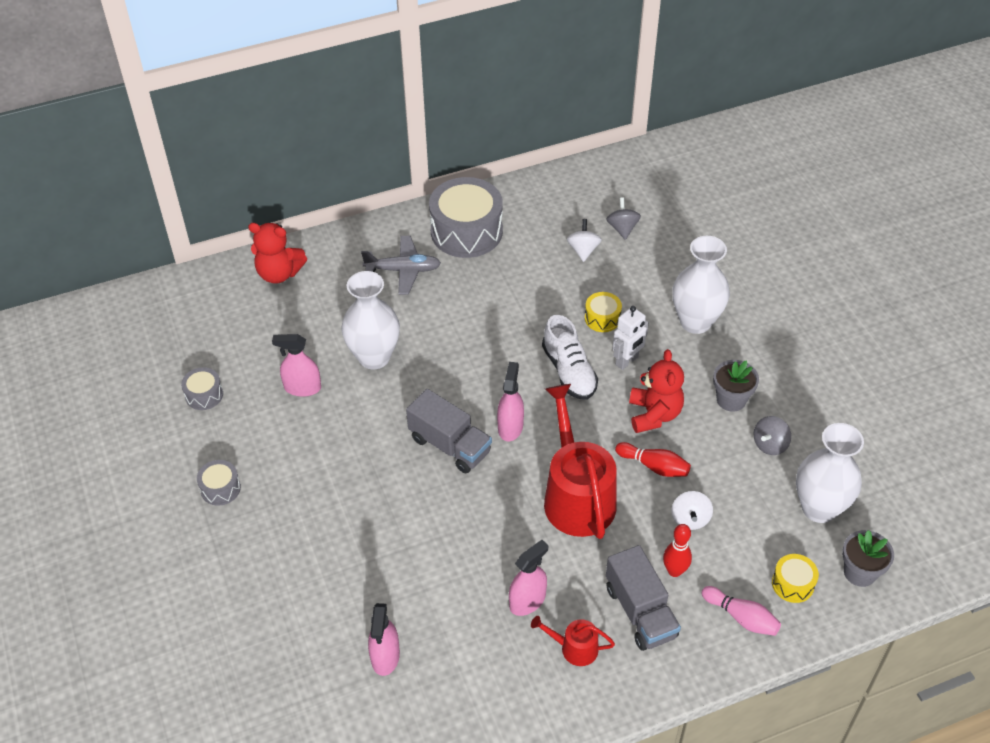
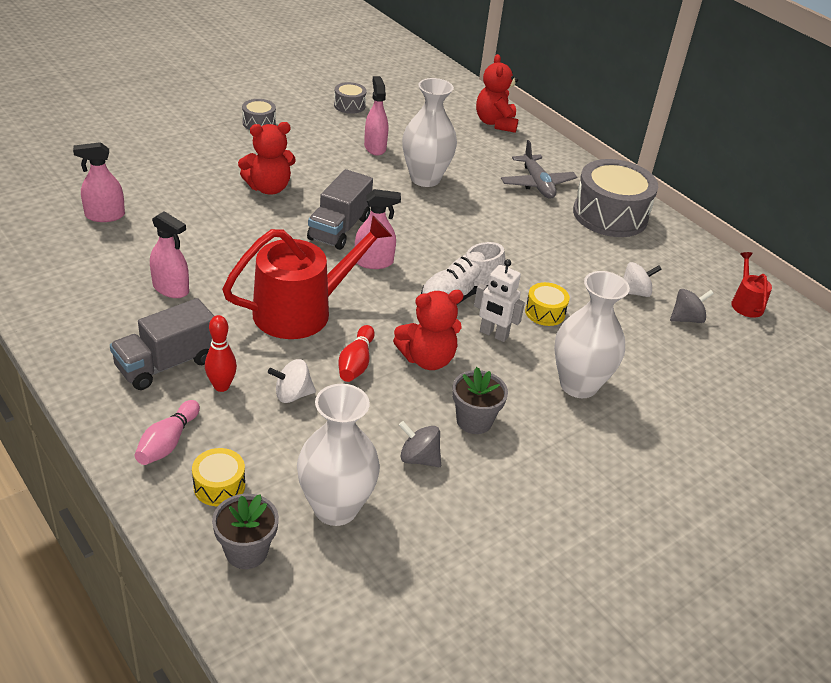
camera: 70 degrees right, 10 degrees down
(362, 496) = (268, 188): none -> red teddy bear
(574, 648) = (120, 322): red watering can -> red watering can (746, 303)

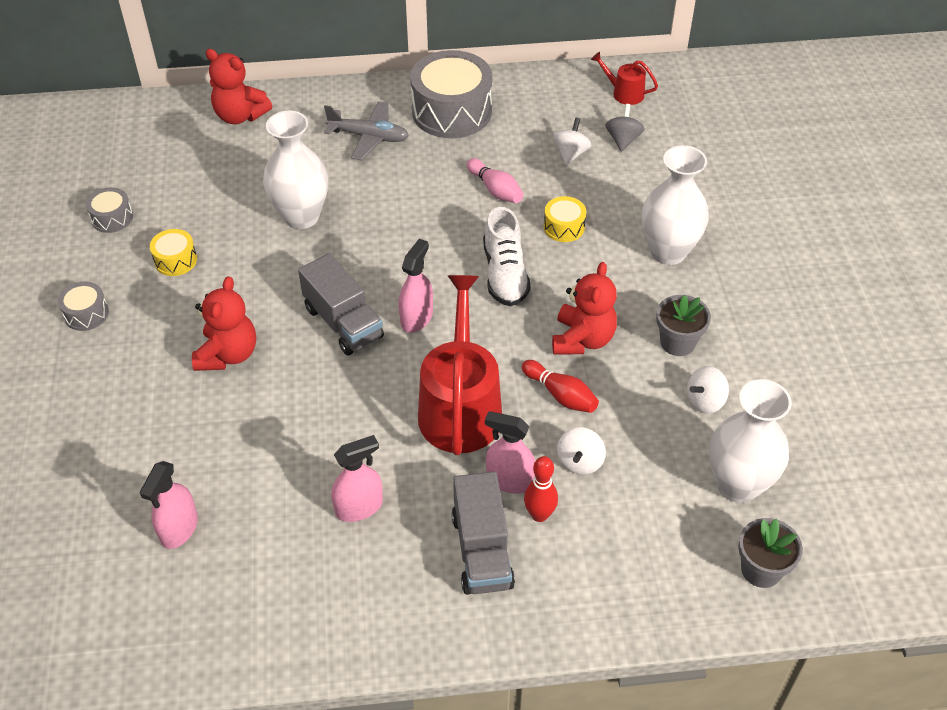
camera: 55 degrees left, 10 degrees up
(168, 442) = (598, 586): pink bowling pin -> pink bowling pin (495, 190)
(219, 486) = (674, 563): yellow drum -> yellow drum (175, 260)
(375, 147) = (214, 232): pink spray bottle -> pink spray bottle (510, 480)
(418, 458) = (705, 401): grey spinning top -> white spinning top
(493, 334) = (574, 277): white robot -> none

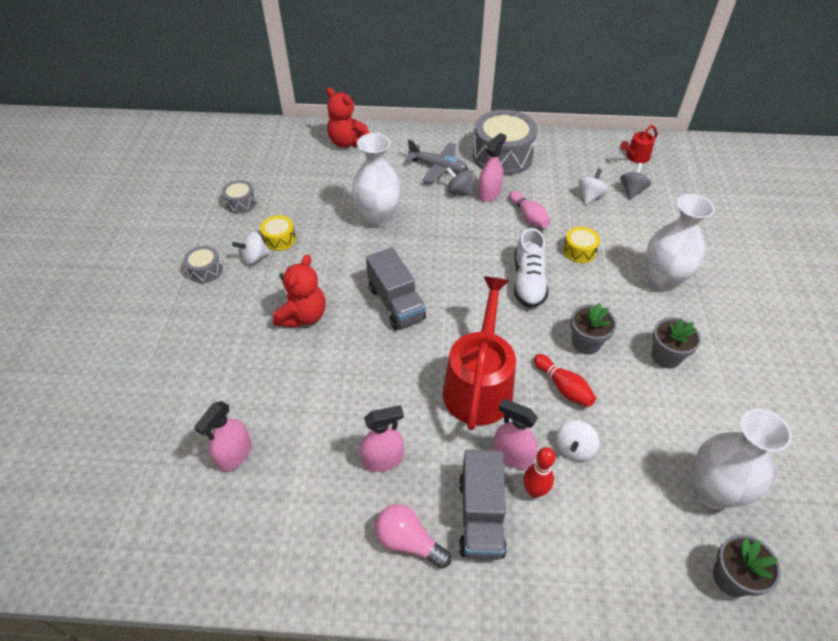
camera: 10 degrees right, 0 degrees up
(401, 167) = (459, 191): none -> grey spinning top
(404, 590) = (409, 541): none -> pink light bulb
(416, 318) = (454, 307): pink spray bottle -> pink spray bottle (489, 193)
(582, 339) = (586, 343): red teddy bear -> grey flower pot
(624, 93) = (635, 157): red watering can -> red watering can turned 75 degrees counterclockwise
(705, 401) = (686, 410): white spinning top -> white spinning top (255, 257)

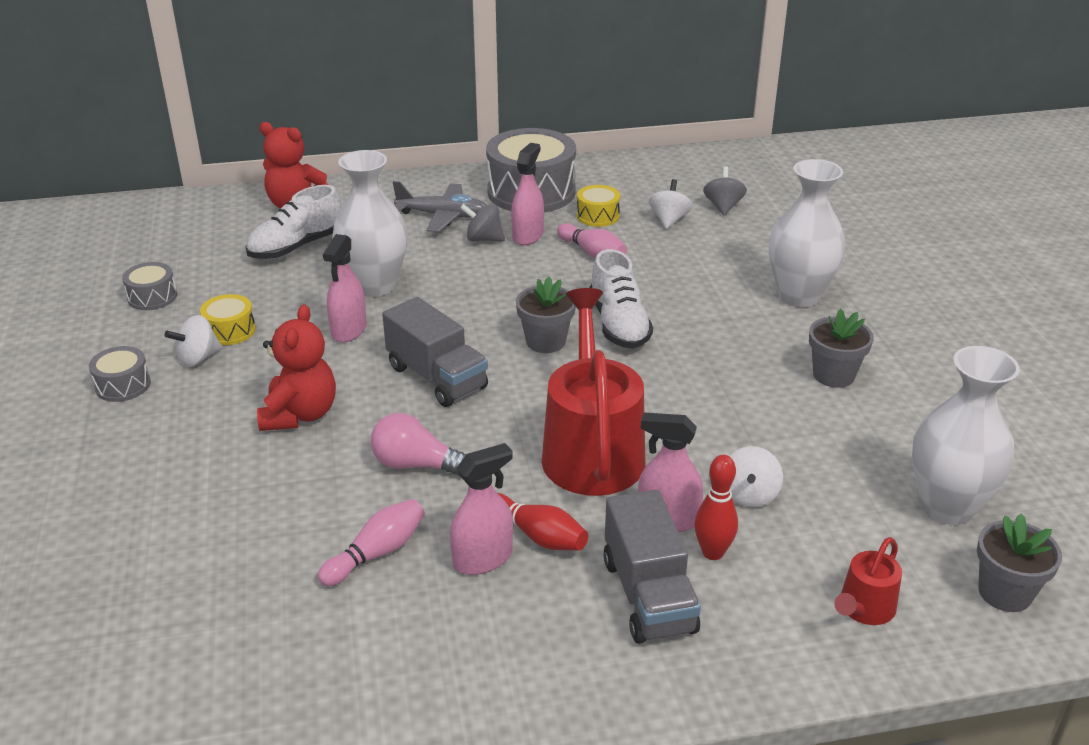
camera: 15 degrees left, 15 degrees down
(235, 454) = (250, 597): pink spray bottle -> pink spray bottle (349, 330)
(319, 438) = (377, 553): none -> pink bowling pin
(338, 177) = (296, 247): none -> white shoe
(409, 541) = (555, 645): pink light bulb -> pink light bulb (416, 465)
(563, 387) = (710, 431): red bowling pin -> red bowling pin (537, 535)
(579, 251) = (676, 280): yellow drum -> yellow drum (598, 216)
(586, 343) = (722, 378): grey flower pot -> grey flower pot (545, 341)
(635, 157) = (714, 170): red watering can -> red watering can (864, 608)

